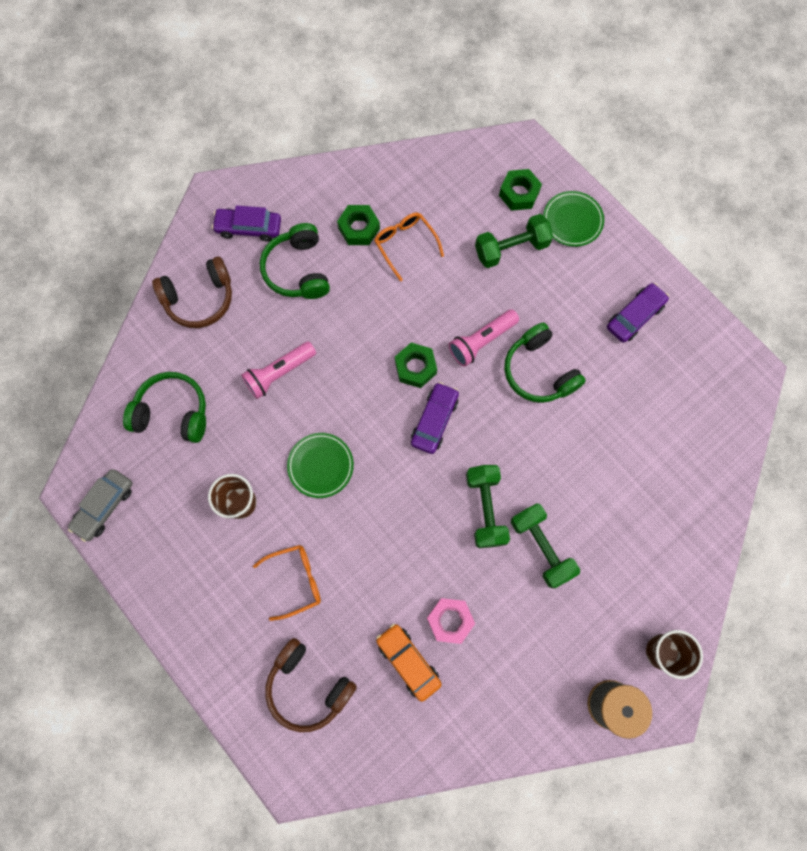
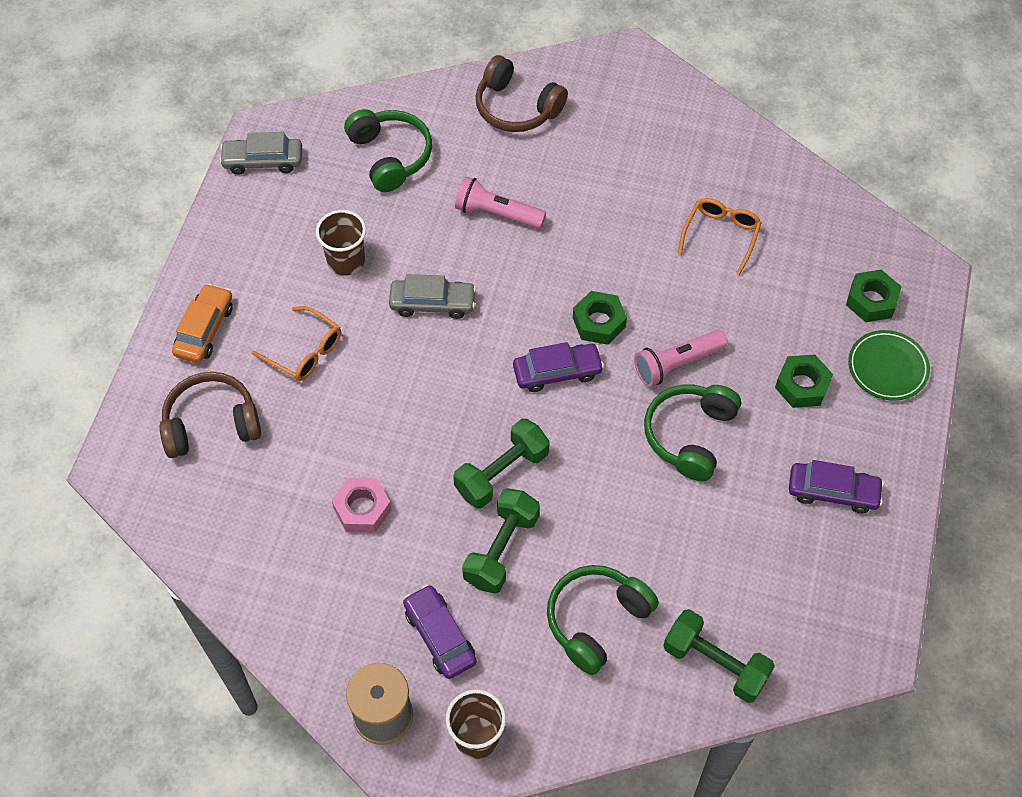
camera: 55 degrees right, 15 degrees down
(249, 228) = (621, 100): purple car -> purple car (440, 636)
(298, 270) = (613, 165): green headphones -> green headphones (596, 621)
(308, 686) = (211, 424): brown headphones -> brown headphones turned 75 degrees clockwise
(320, 466) = (432, 303): green plate -> grey car
(359, 228) = (702, 187): green nut -> green nut (802, 385)
(408, 661) = (295, 496): orange car -> orange car (205, 330)
(481, 341) = (677, 364): pink flashlight -> pink flashlight turned 45 degrees counterclockwise
(511, 249) = (802, 330): green dumbbell -> green dumbbell (715, 663)

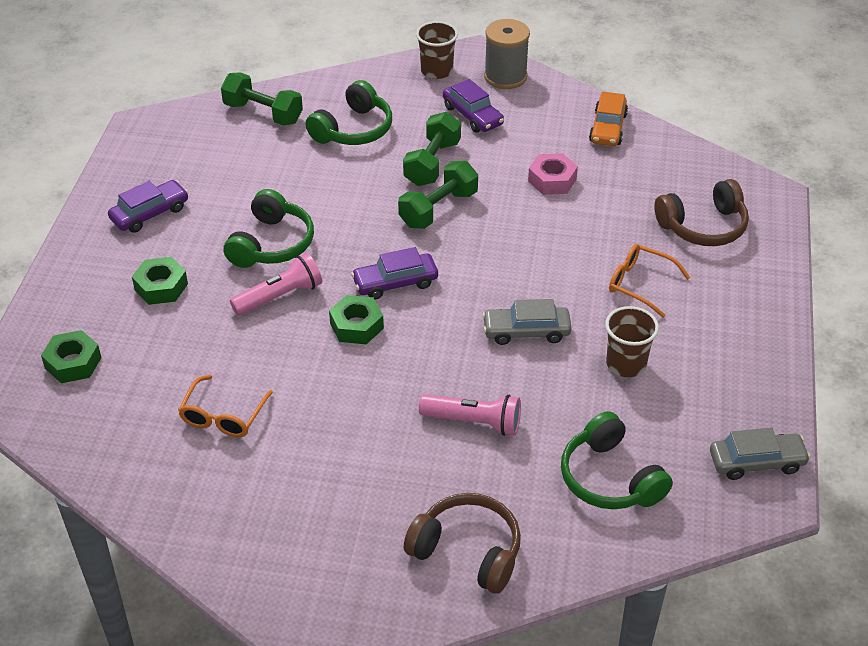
camera: 175 degrees right, 15 degrees down
(205, 330) = (743, 295): orange car -> orange car (607, 128)
(833, 492) = (150, 213): purple car -> purple car turned 135 degrees clockwise
(887, 368) = (74, 306): green plate -> none

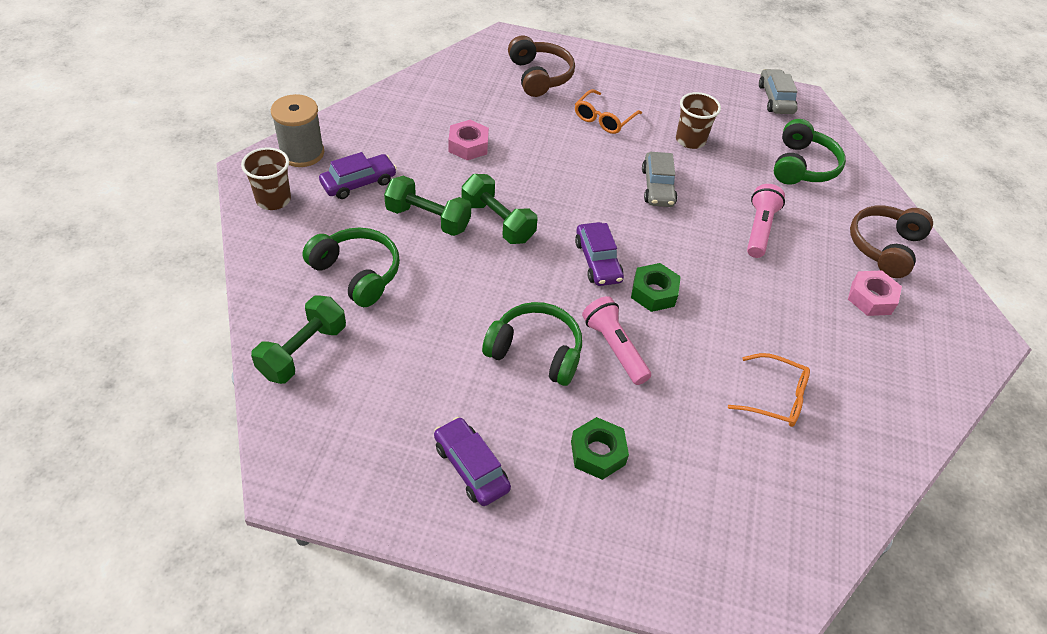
camera: 90 degrees left, 5 degrees up
(73, 363) = (717, 537): green nut -> none
(373, 522) = (871, 298): none -> pink nut
(607, 128) = (402, 103): orange car -> none
(610, 478) = (802, 166): green headphones -> green headphones turned 45 degrees counterclockwise

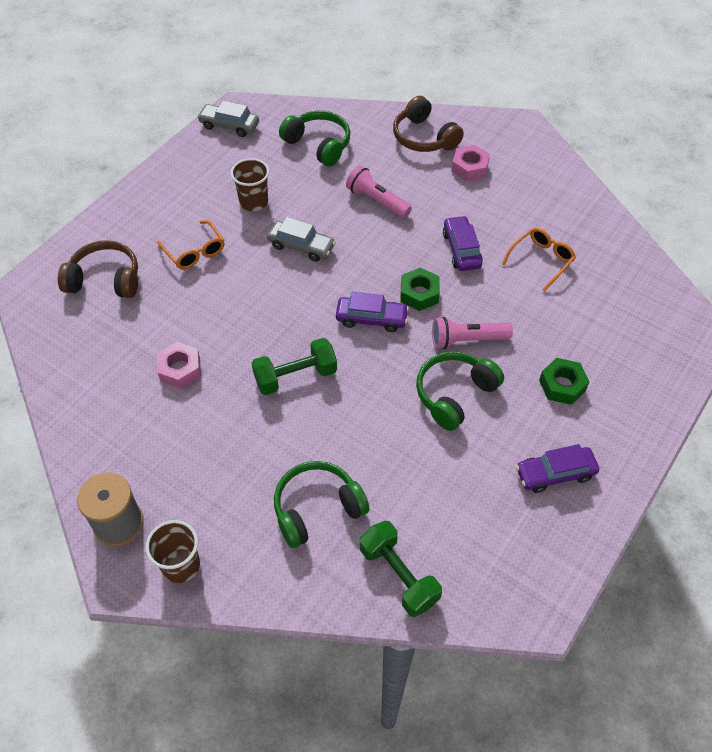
camera: 65 degrees left, 5 degrees up
(359, 183) = (191, 479): purple car -> purple car (461, 249)
(428, 219) = (268, 431): green dumbbell -> none

